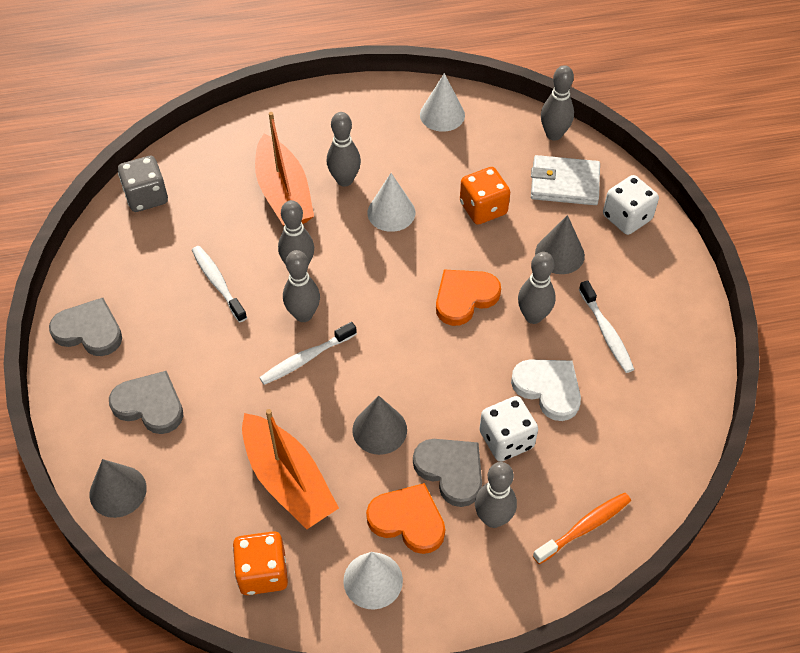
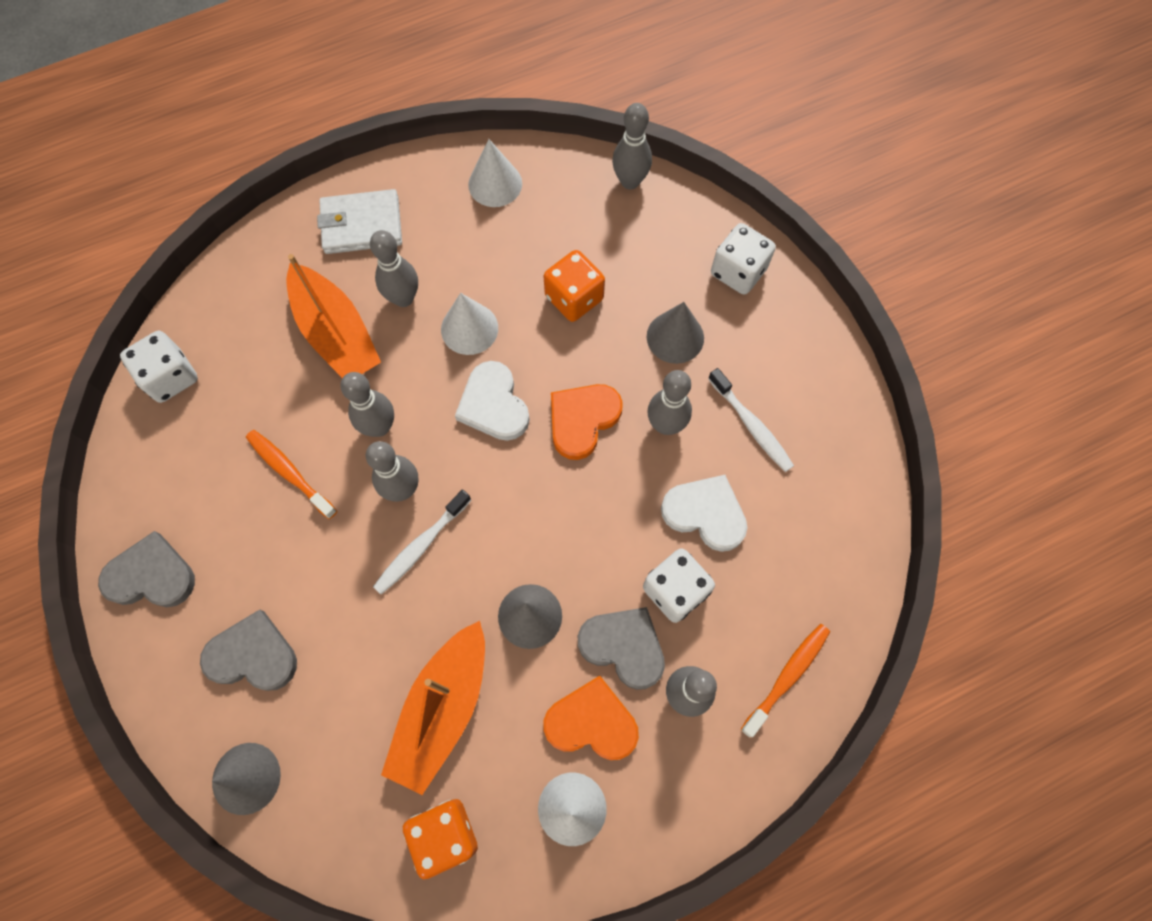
camera: 15 degrees left, 15 degrees up
(146, 197) = (170, 377): grey dice -> white dice
(218, 283) = (289, 472): white toothbrush -> orange toothbrush
(288, 480) = (442, 709): orange boat -> orange boat turned 75 degrees clockwise
(395, 271) = (493, 405): none -> white heart
(564, 183) = (658, 243): white wallet -> white wallet (362, 225)

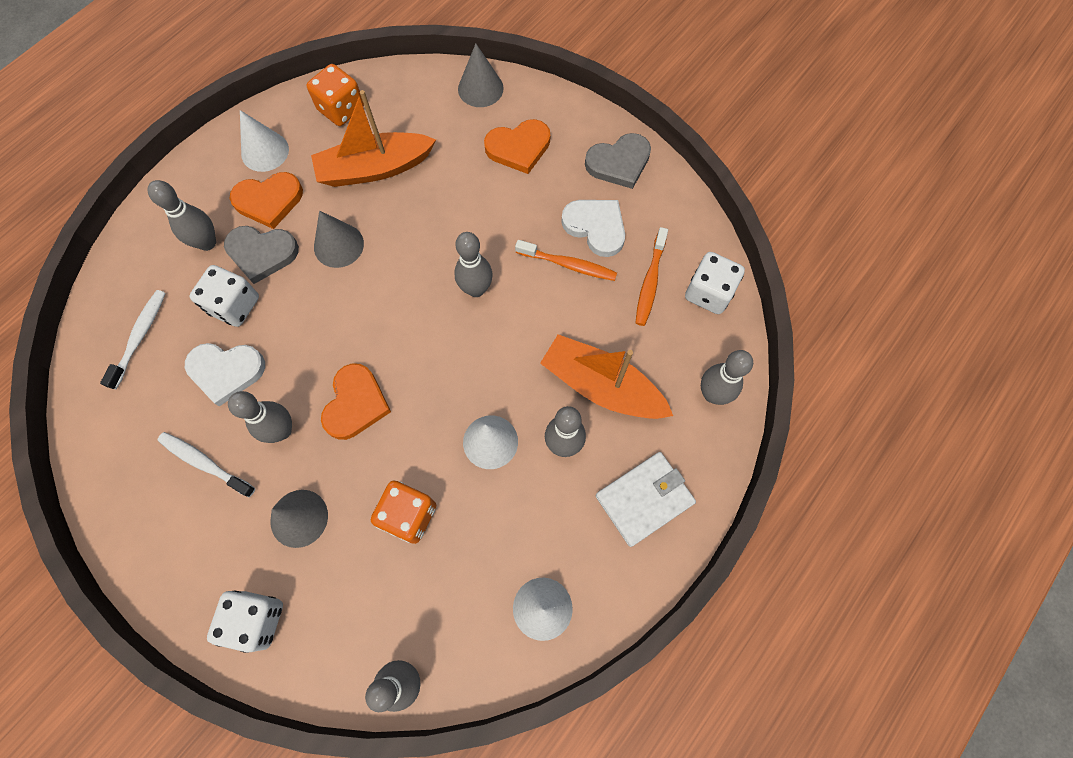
camera: 155 degrees right, 0 degrees up
(253, 655) = (518, 148): grey heart -> orange heart
(379, 427) = (520, 326): grey bowling pin -> grey bowling pin (712, 394)
(420, 546) = (441, 256): white toothbrush -> white toothbrush (140, 337)
(442, 709) = (374, 169): orange boat -> orange boat turned 105 degrees counterclockwise
(493, 405) = (436, 384): white heart -> white heart (595, 227)
(787, 676) = (133, 282): orange toothbrush -> orange toothbrush (650, 282)

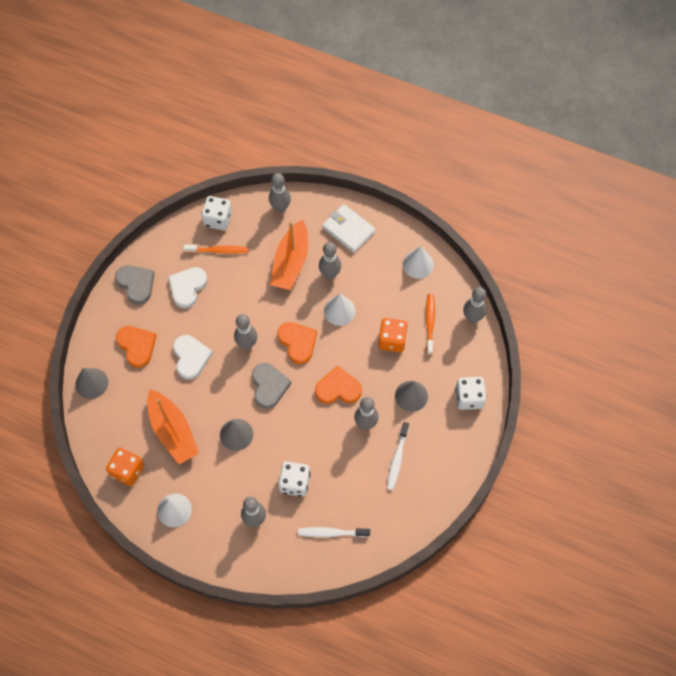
camera: 105 degrees left, 5 degrees down
(226, 371) = (339, 470): white heart -> white heart (191, 357)
(262, 253) = (254, 480): grey heart -> grey heart (269, 386)
(269, 201) = (213, 491): orange heart -> orange heart (298, 342)
(569, 265) = (217, 296): orange toothbrush -> orange toothbrush (430, 323)

